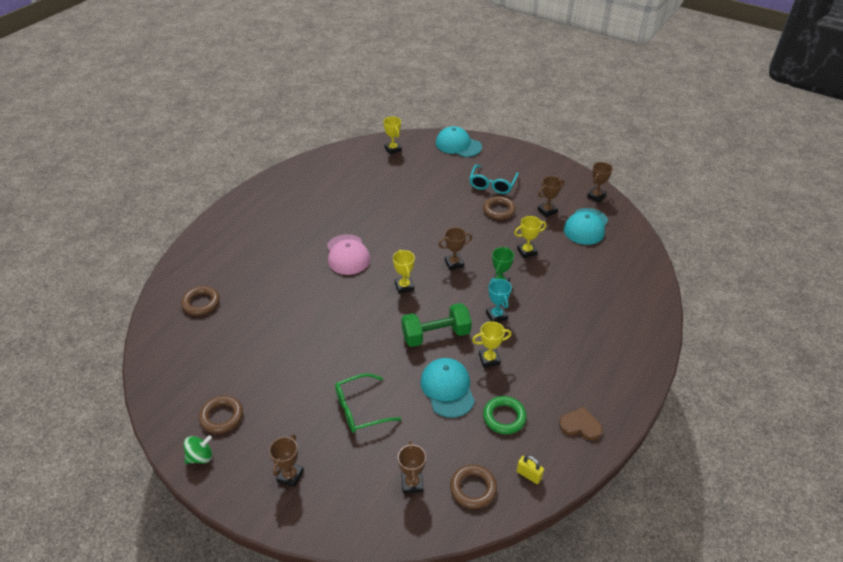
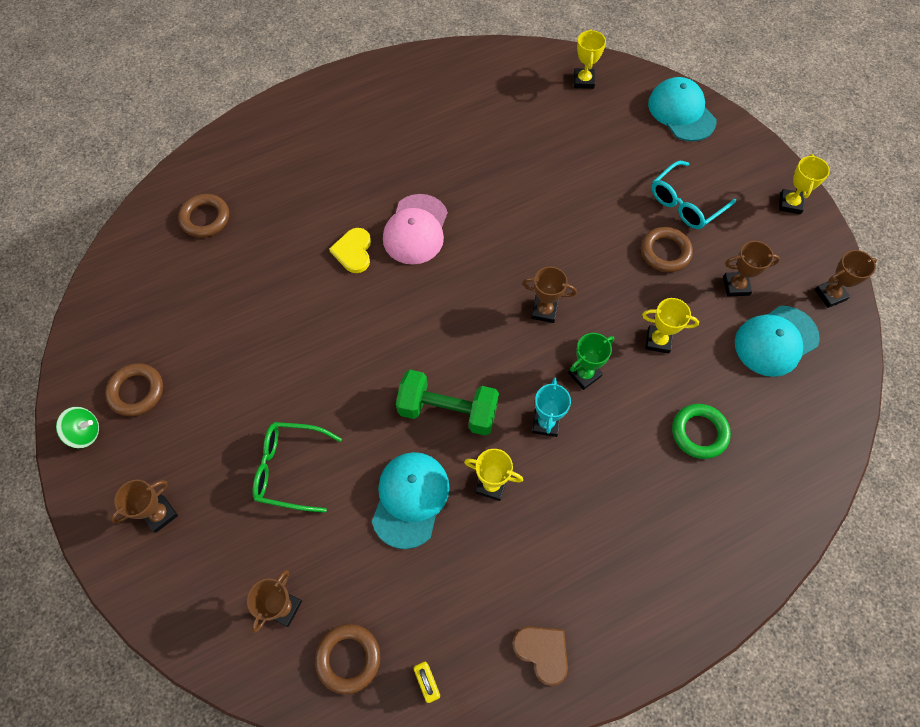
camera: 30 degrees right, 20 degrees up
(316, 281) = (353, 251): none -> yellow heart
(404, 286) = (455, 315): yellow trophy -> yellow trophy (790, 204)
(504, 417) = (452, 582): green ring -> green ring (699, 433)

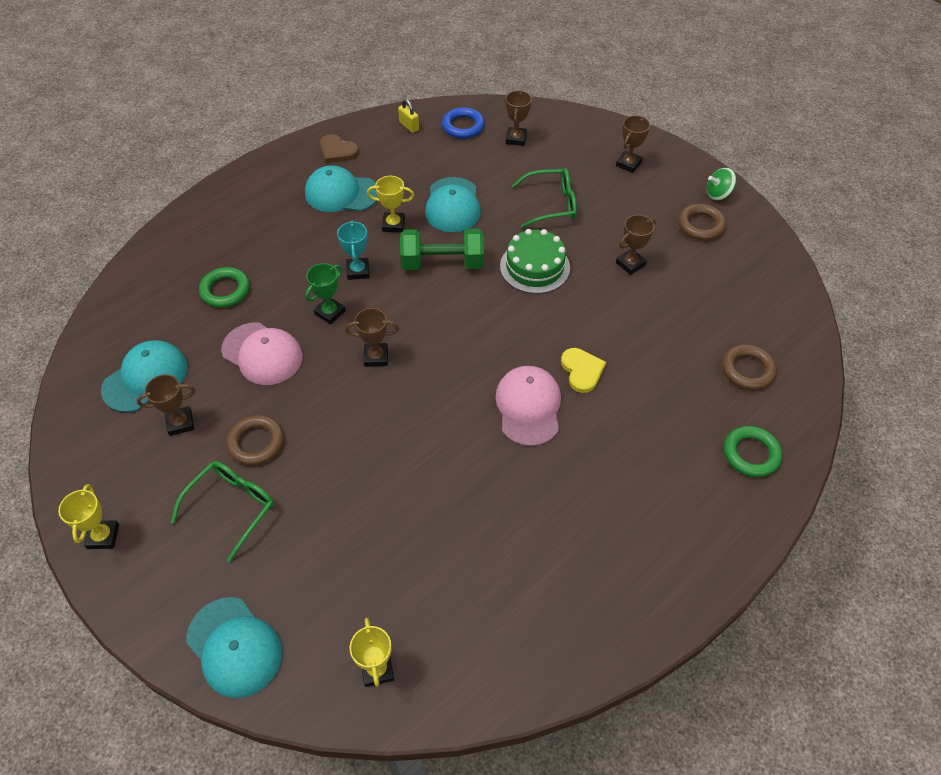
camera: 165 degrees right, 10 degrees down
(252, 151) = (751, 454): none -> green ring
(348, 380) = (535, 267): none -> green cake
(348, 658) = (463, 126): brown ring -> blue ring
(548, 559) = (341, 193): none -> turquoise cap
(658, 341) = (262, 354): yellow trophy -> pink cap
(685, 203) = (232, 507): turquoise glasses -> green glasses
(830, 295) = (79, 436): brown trophy -> brown trophy (630, 264)

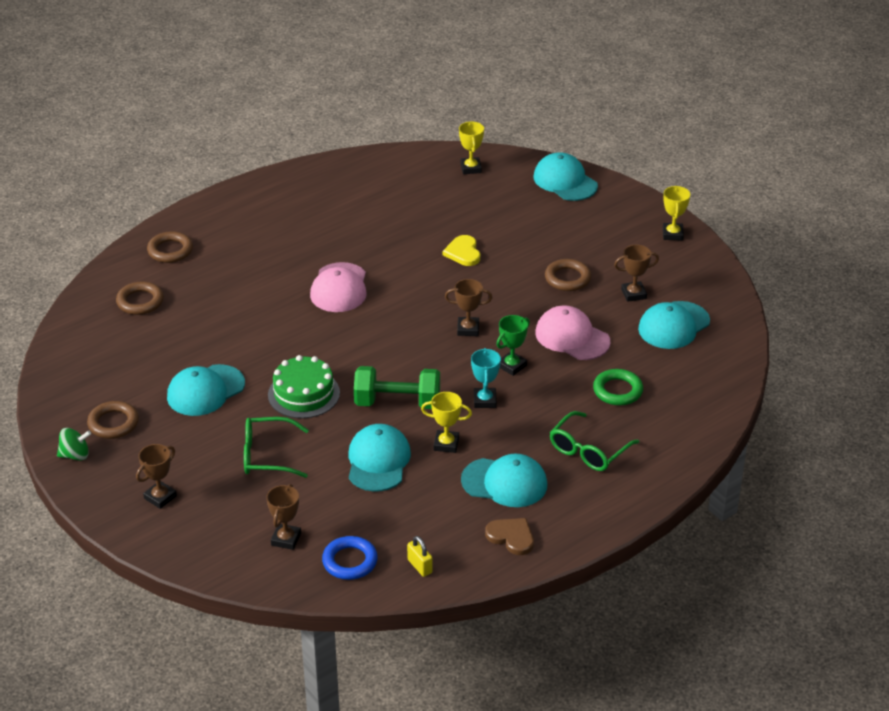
camera: 175 degrees left, 15 degrees down
(232, 507) = (580, 244): green glasses -> green glasses (588, 450)
(582, 371) = (285, 309): yellow heart -> yellow heart (463, 252)
(630, 264) = (205, 391): brown trophy -> turquoise cap
(751, 454) = (170, 251): green ring -> brown ring

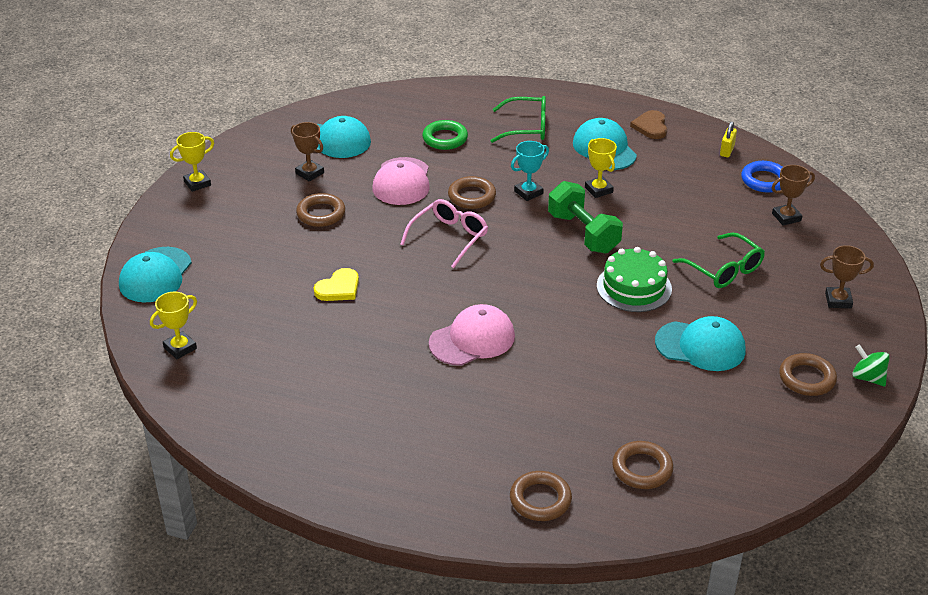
camera: 125 degrees left, 0 degrees up
(378, 461) = (657, 212): turquoise cap -> none
(468, 329) = (449, 237): brown trophy -> pink glasses
(512, 366) = (471, 196): green trophy -> brown ring

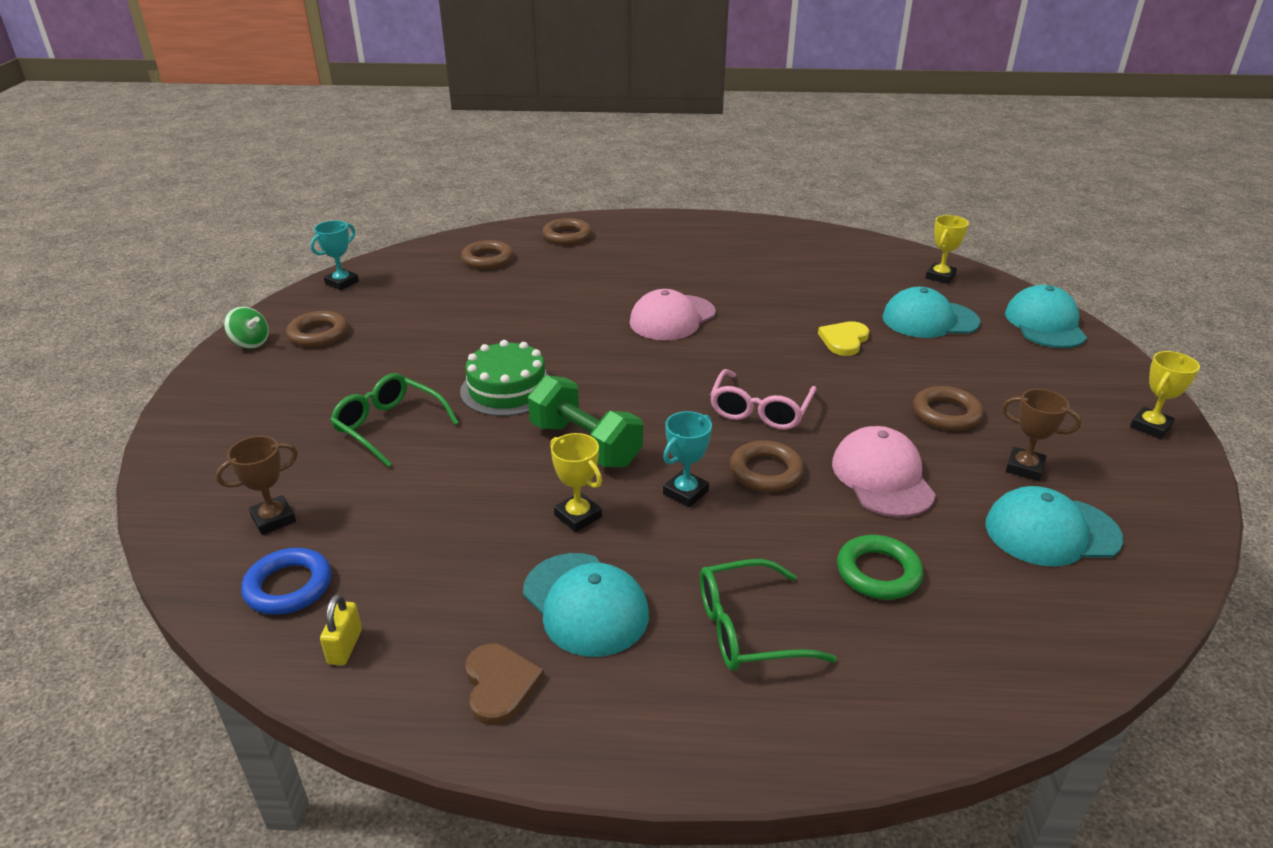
camera: 165 degrees right, 5 degrees down
(700, 346) = (429, 345): turquoise cap -> turquoise cap (929, 320)
(804, 456) = (342, 283): none -> turquoise trophy
(838, 300) = (246, 412): brown trophy -> none

